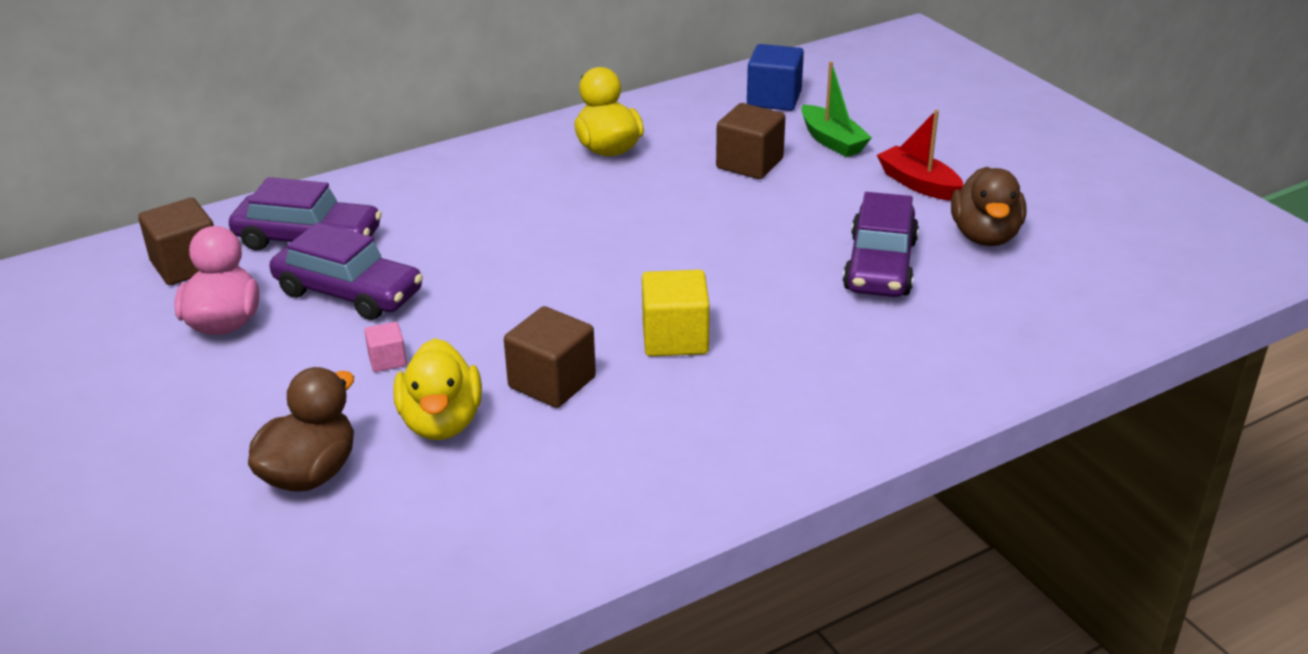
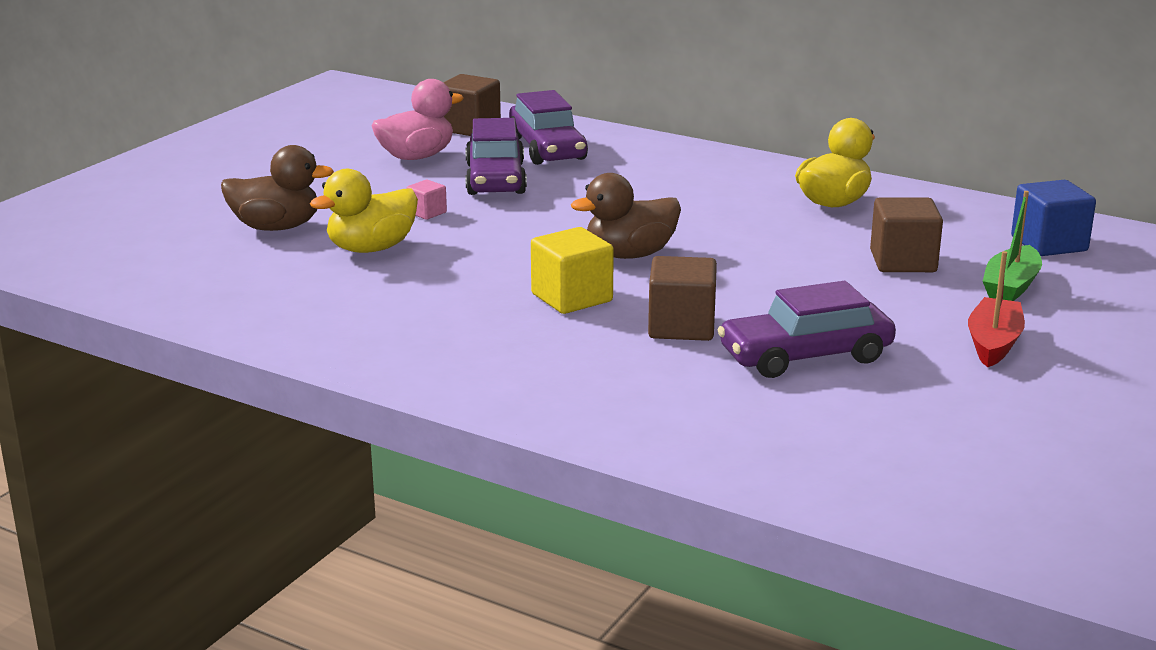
camera: 60 degrees right, 10 degrees down
(552, 382) = (459, 270): brown cube -> brown cube (681, 327)
(985, 236) = (939, 396): brown duck -> brown duck (630, 255)

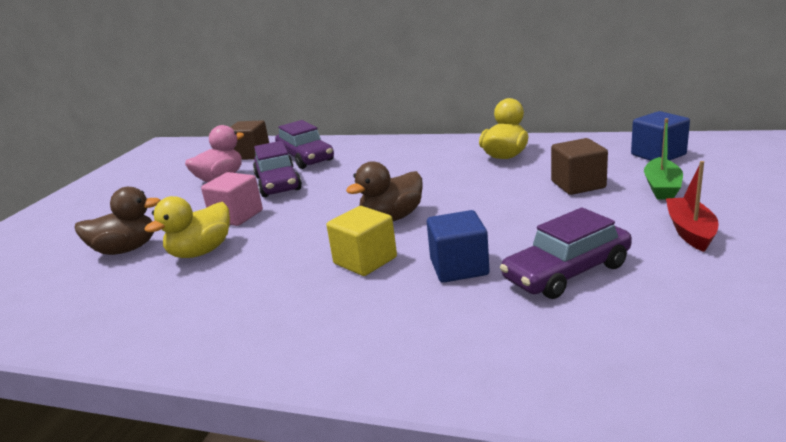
camera: 10 degrees left, 0 degrees up
(427, 213) = (237, 216): pink cube -> pink cube, size x1.88
(681, 327) = (459, 267): brown cube -> blue cube

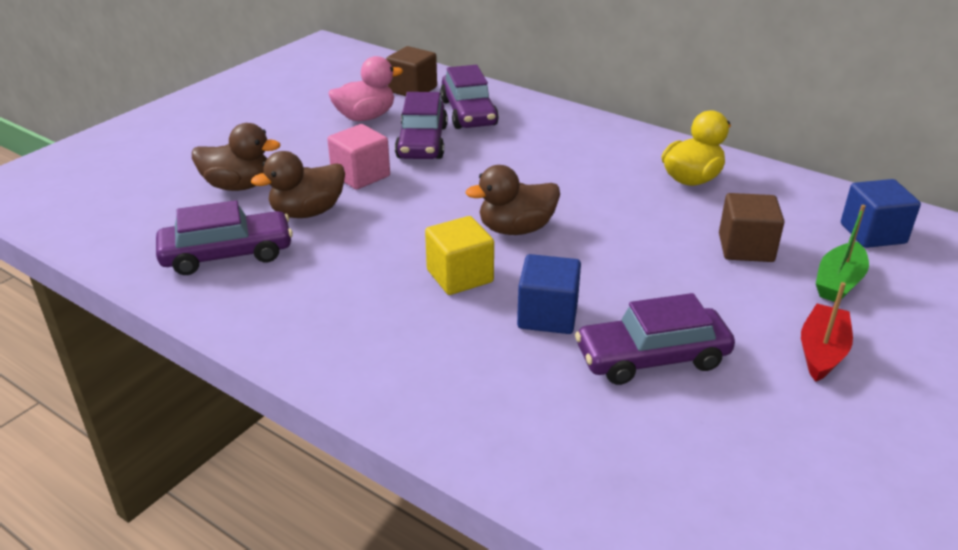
camera: 15 degrees right, 10 degrees up
(137, 302) = (227, 254): none -> purple car
(201, 252) = (307, 212): yellow duck -> brown duck

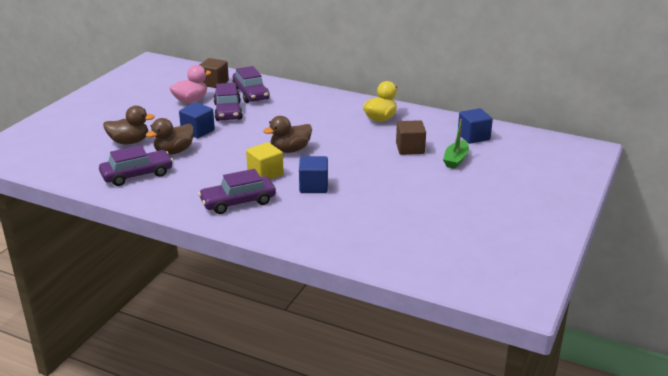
camera: 10 degrees left, 5 degrees down
(360, 175) = (198, 131): pink cube -> blue cube
(652, 358) = (367, 199): purple car -> purple car (238, 202)
(822, 351) = (447, 189): red boat -> none

